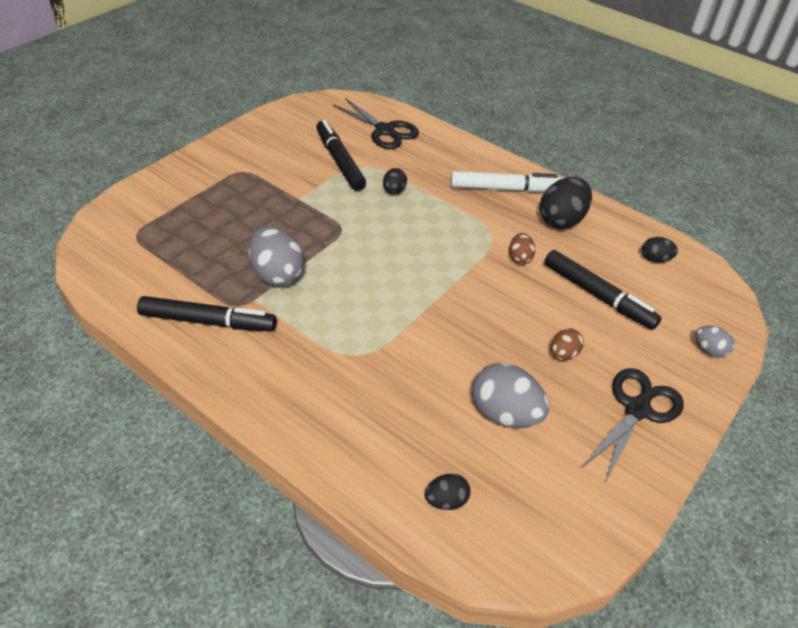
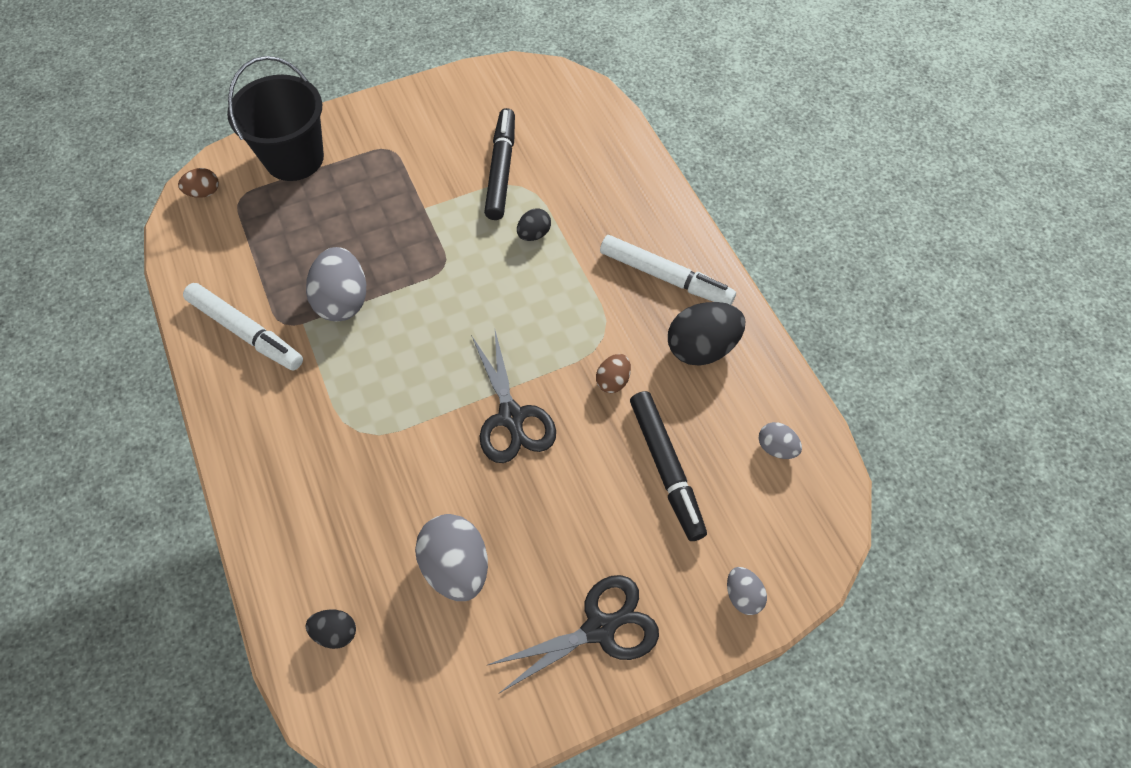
camera: 30 degrees right, 15 degrees up
(166, 197) = (294, 158): none -> black bucket
(208, 321) = (246, 332): black marker -> white marker
(385, 131) = (582, 141): black scissors -> black scissors (511, 418)
(563, 354) = (570, 525): brown egg -> brown egg (204, 192)
(655, 259) = (776, 448): black egg -> grey egg

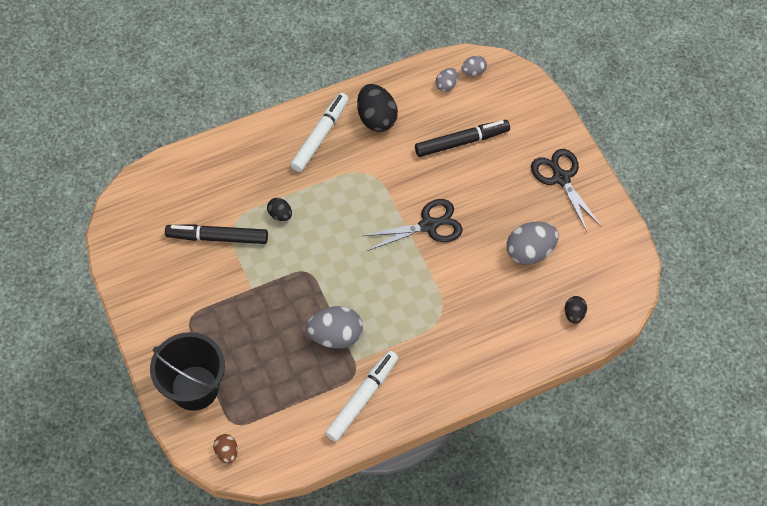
camera: 90 degrees left, 0 degrees up
(613, 381) = (401, 168): brown egg -> none
(742, 595) = (537, 109): grey egg -> grey egg (473, 72)

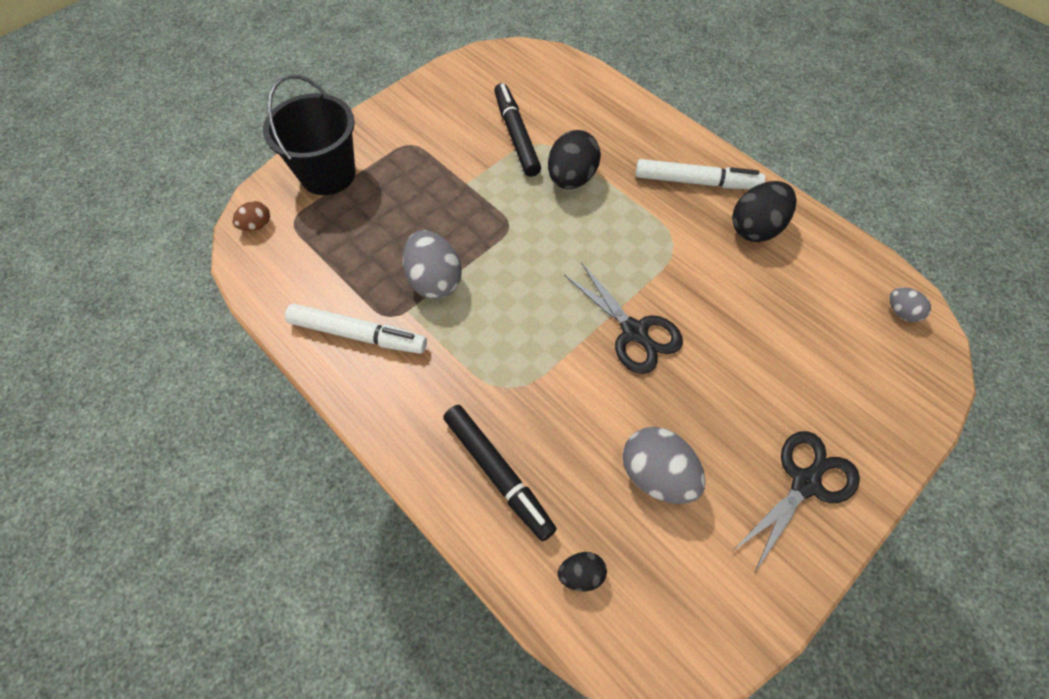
camera: 70 degrees right, 0 degrees up
(280, 215) = (571, 178): black egg -> black egg, size x1.88
(446, 85) = (857, 287): grey egg -> none
(461, 142) = (782, 331): black marker -> black marker (498, 473)

